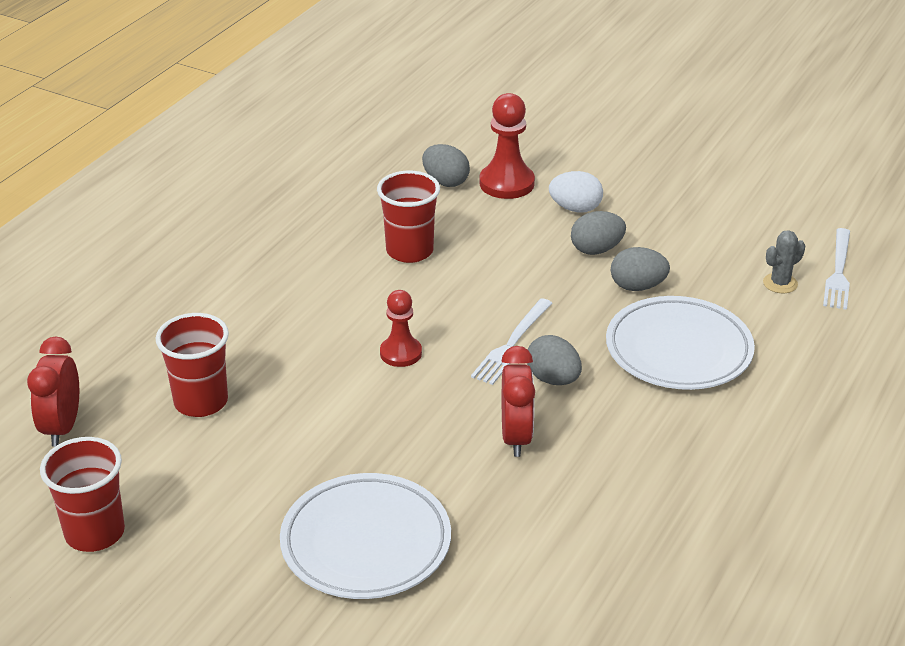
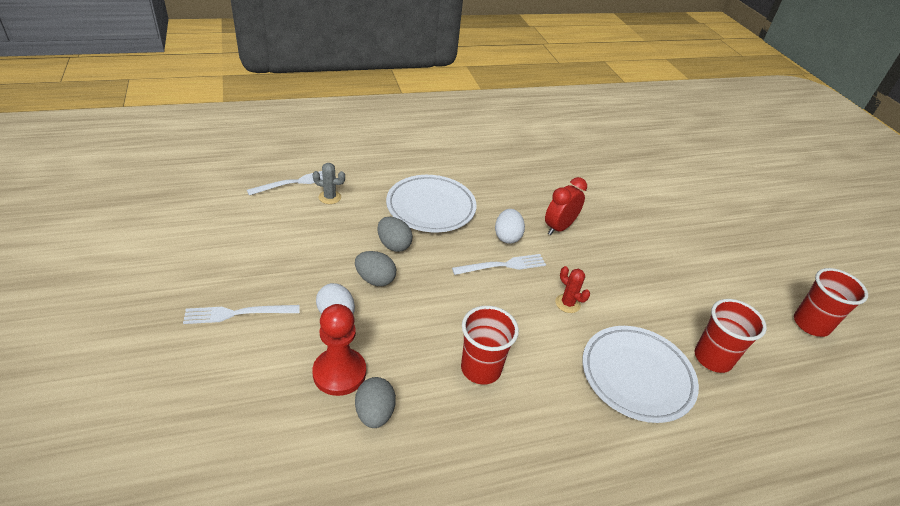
camera: 140 degrees left, 5 degrees up
(62, 427) = (815, 404): red clock -> none
(366, 543) = (672, 236): white plate -> white plate (636, 376)
(400, 353) = (567, 303): red pawn -> red cactus
(553, 379) = (507, 237): grey egg -> white egg
(640, 164) = (238, 313): none -> white fork

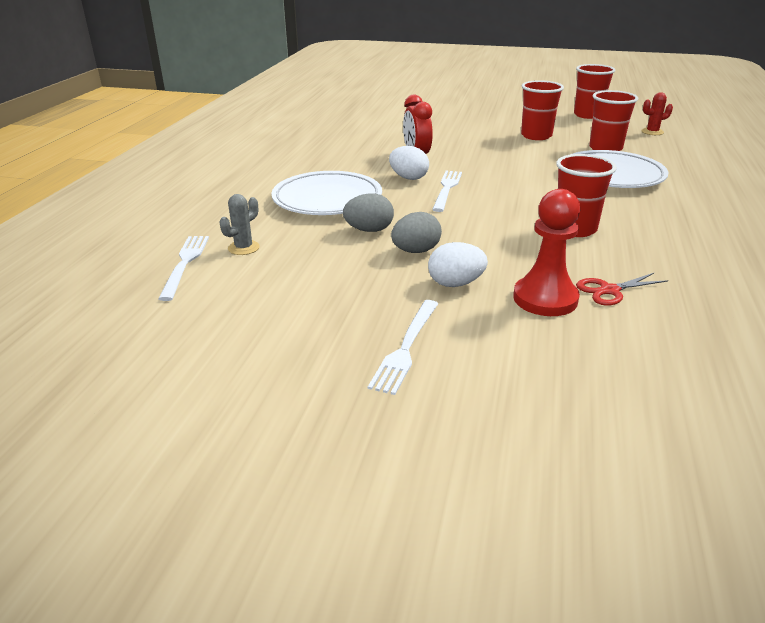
camera: 55 degrees left, 10 degrees down
(375, 413) = (609, 290): grey egg -> red scissors
(567, 303) = (516, 177): red cactus -> red cactus (652, 132)
(693, 294) = (536, 136): none -> red cup

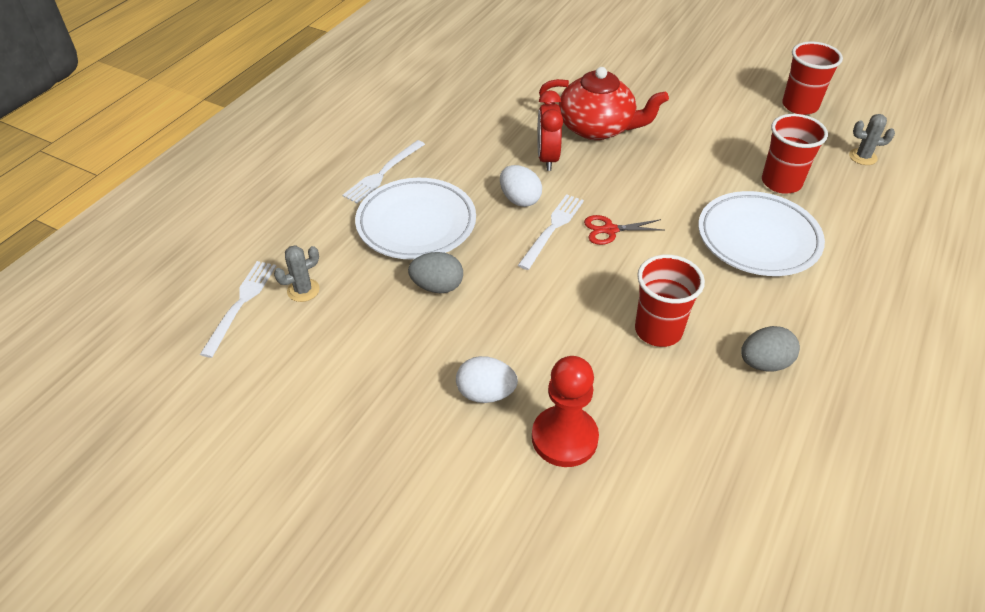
camera: 15 degrees right, 15 degrees up
(406, 347) = (395, 477): white fork -> white fork (383, 173)
(416, 251) = (469, 332): grey egg -> grey egg (764, 363)
(445, 138) = (597, 128): none -> red teapot
(536, 136) = (709, 141): red cup -> none
(609, 290) = (638, 441): red scissors -> red scissors (610, 230)
(652, 132) = (862, 157): red cactus -> grey cactus

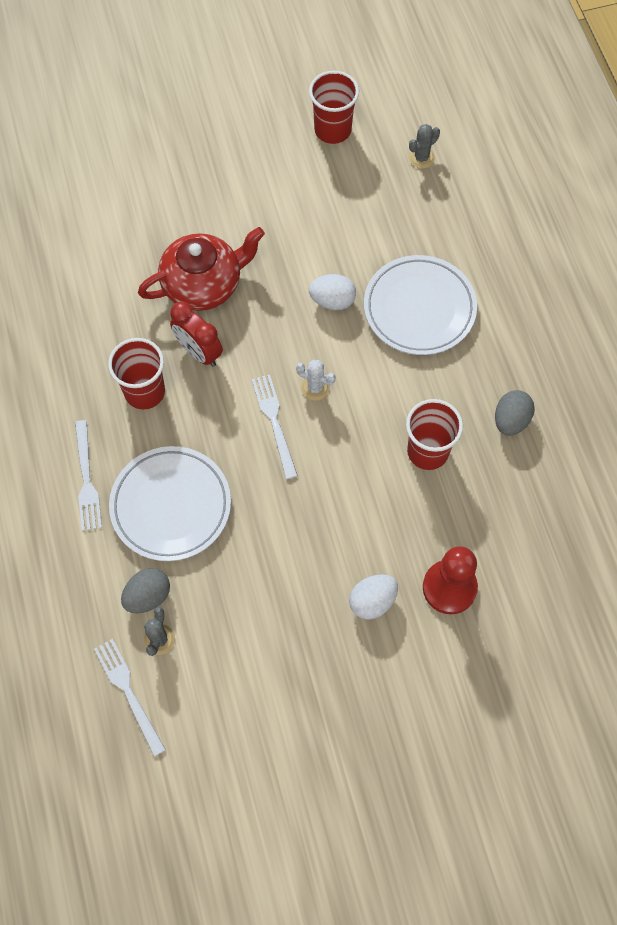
camera: 45 degrees left, 20 degrees up
(437, 286) = (250, 548): grey egg -> grey egg (148, 596)
(519, 199) = (222, 414): white egg -> white egg (332, 301)
(610, 230) = (315, 388): red scissors -> white cactus
(781, 182) = (388, 235): red cup -> red cup (144, 392)

